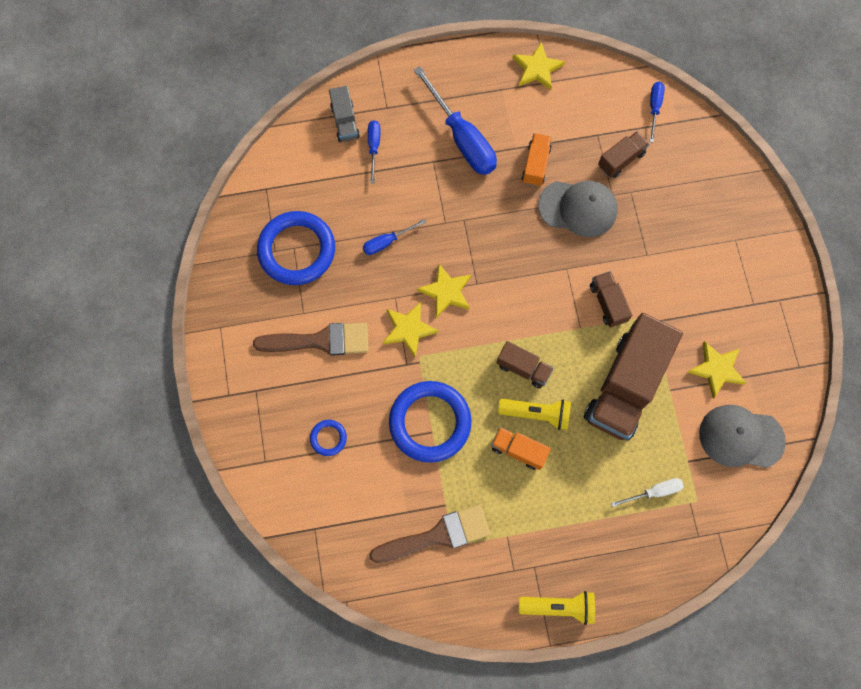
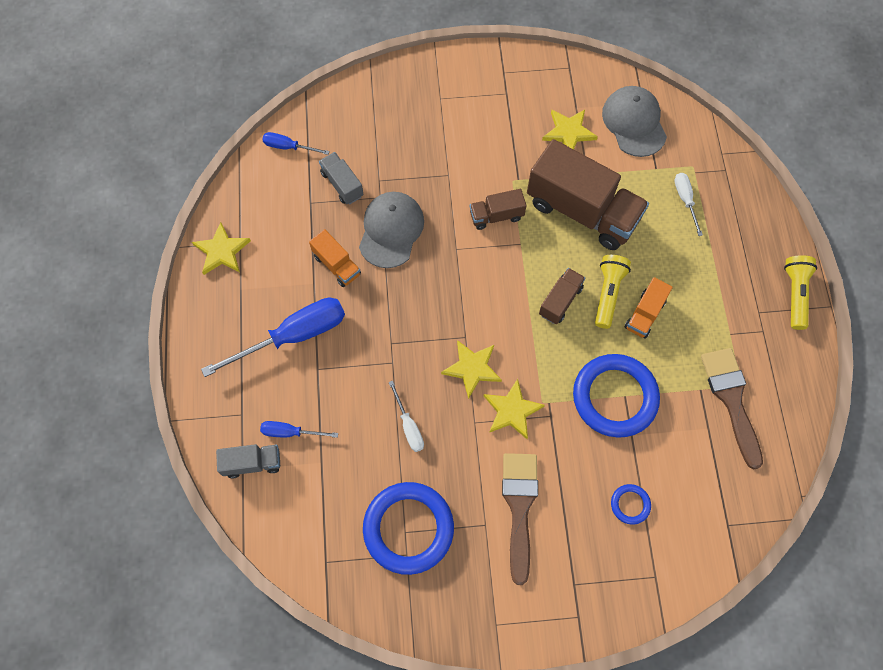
camera: 85 degrees left, 5 degrees down
(387, 242) = (408, 426): blue screwdriver -> white screwdriver
(535, 165) = (337, 265): orange truck -> orange truck turned 150 degrees counterclockwise
(621, 160) = (342, 184): brown truck -> grey truck
(741, 437) = (634, 123): grey cap -> grey cap turned 150 degrees clockwise

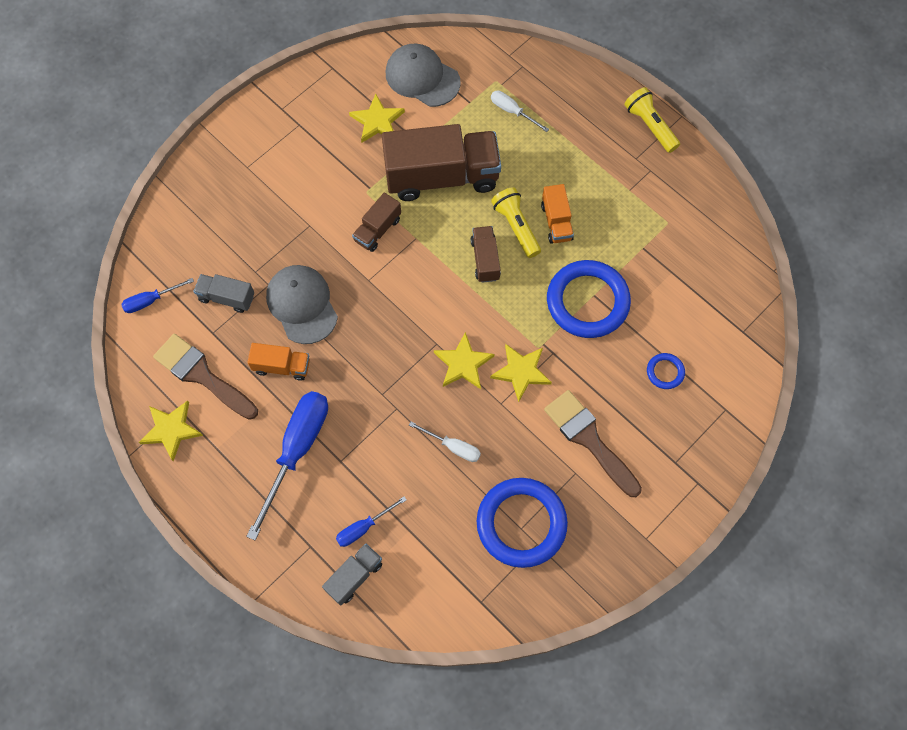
camera: 40 degrees left, 0 degrees up
(731, 399) = (670, 238): brown brush -> brown brush (202, 375)

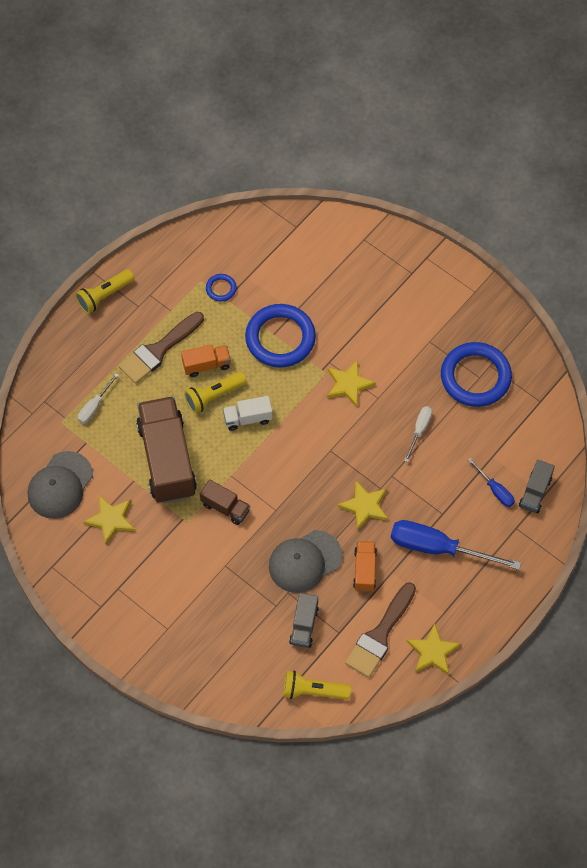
camera: 95 degrees left, 5 degrees down
(151, 300) = (313, 691): blue screwdriver -> yellow flashlight
(354, 576) = (535, 492): grey truck -> grey truck turned 105 degrees counterclockwise
(463, 364) = (346, 428): yellow star -> yellow star (365, 506)
(485, 259) = (248, 418): brown truck -> white truck
(589, 439) = (400, 333): brown brush -> brown brush (158, 350)
(665, 372) = (337, 281): blue ring -> blue ring (221, 289)

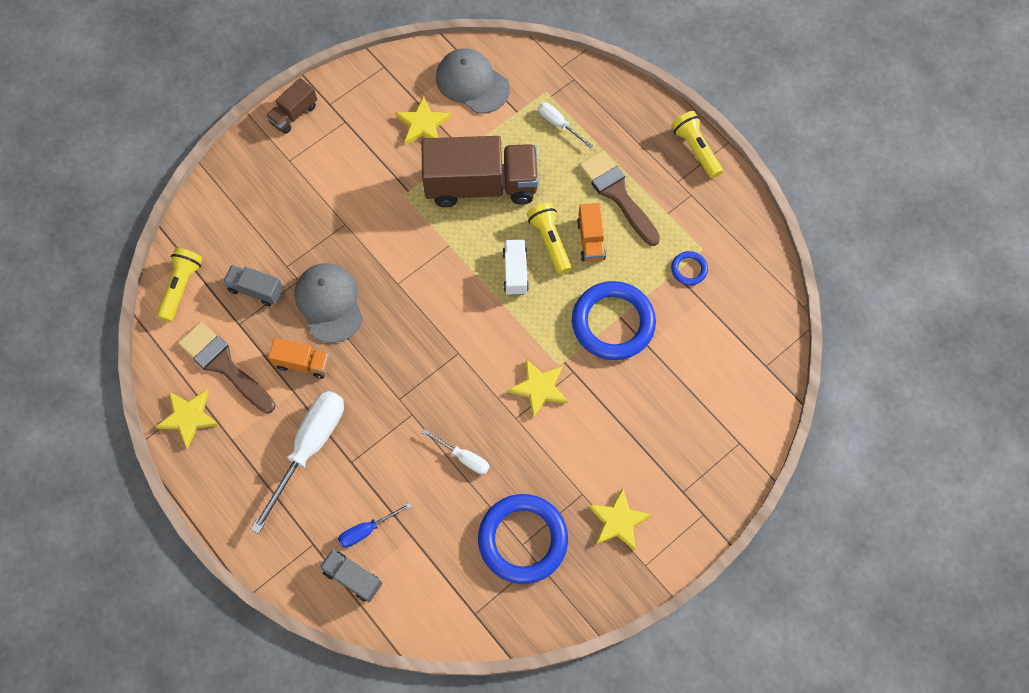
camera: 100 degrees right, 5 degrees up
(225, 507) = (411, 234): brown truck -> brown truck (294, 114)
(365, 506) = (380, 377): yellow star -> yellow star (618, 521)
(438, 548) = (309, 448): blue screwdriver -> white screwdriver

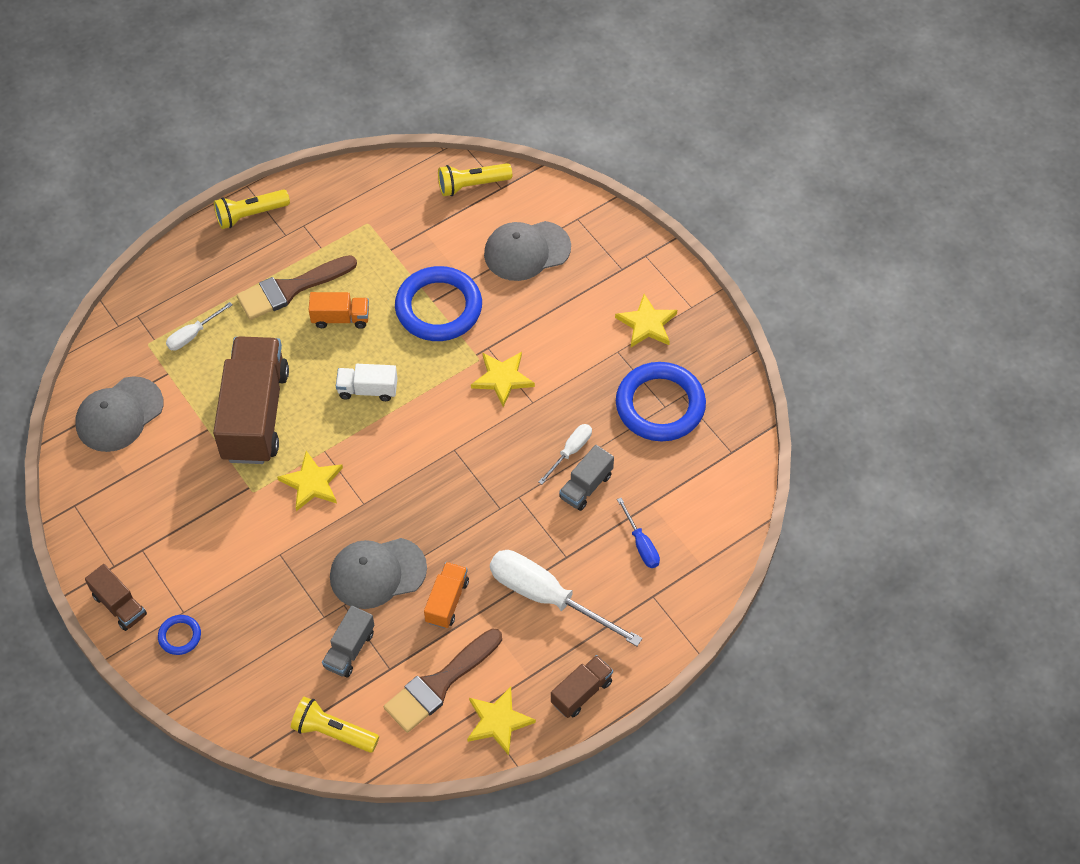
camera: 85 degrees left, 10 degrees down
(215, 486) = (581, 692): none -> brown truck
(353, 578) = (690, 559): grey truck -> grey truck (586, 486)
(423, 124) = (163, 468): yellow star -> yellow star (312, 483)
(549, 241) = (336, 355): yellow flashlight -> yellow flashlight (472, 185)
(689, 269) = (388, 237): blue ring -> blue ring (180, 636)
(691, 397) = (526, 251): none -> grey cap

